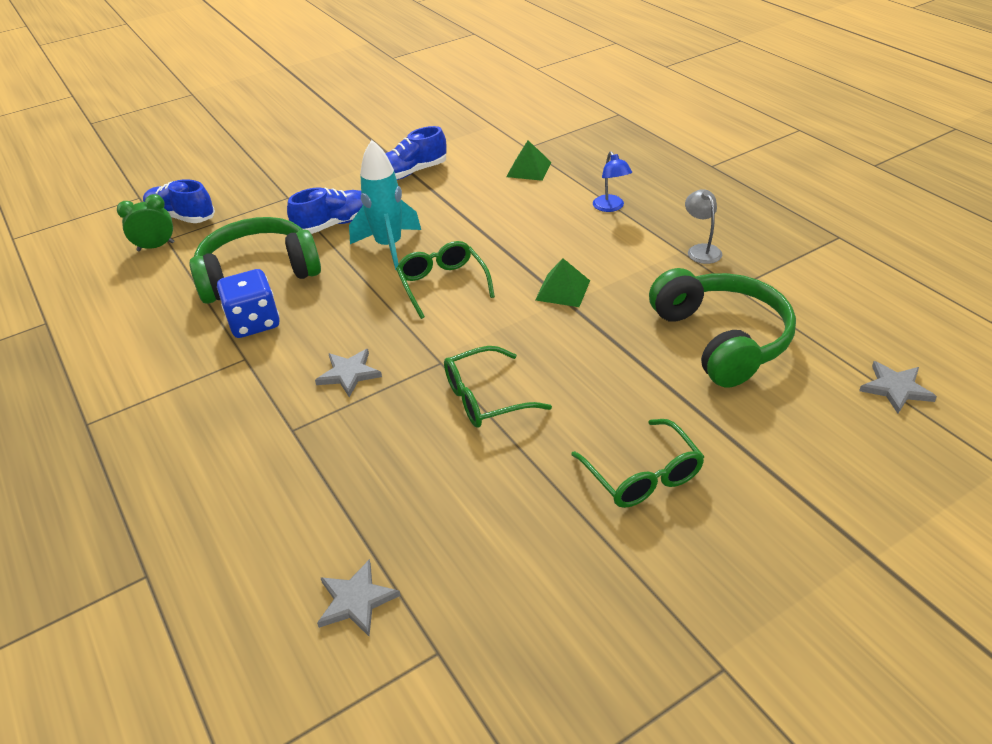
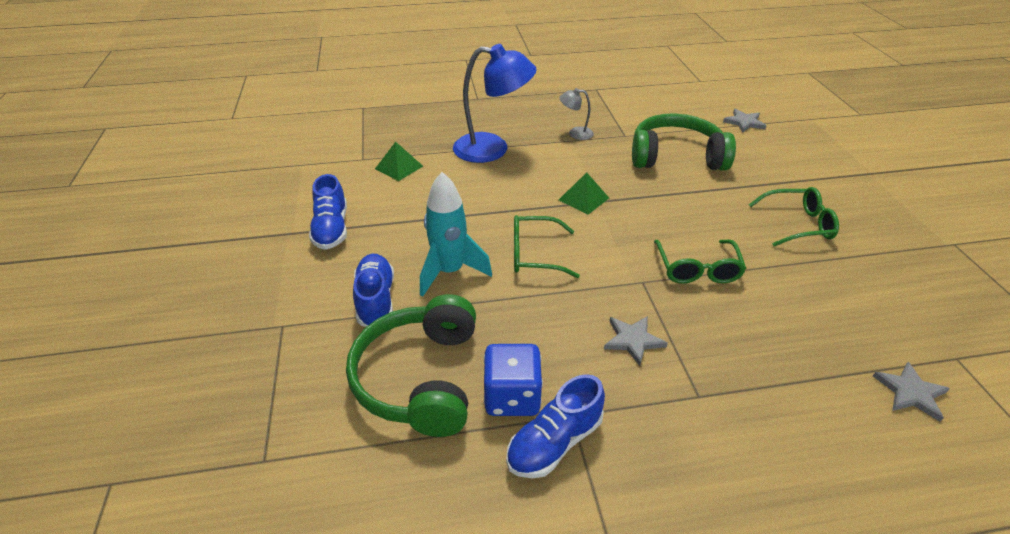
camera: 70 degrees left, 0 degrees up
(156, 246) = (272, 475): green clock -> none
(181, 217) = (222, 436): blue shoe -> blue shoe (554, 442)
(611, 207) = (492, 149): blue lamp -> blue lamp, size x2.14

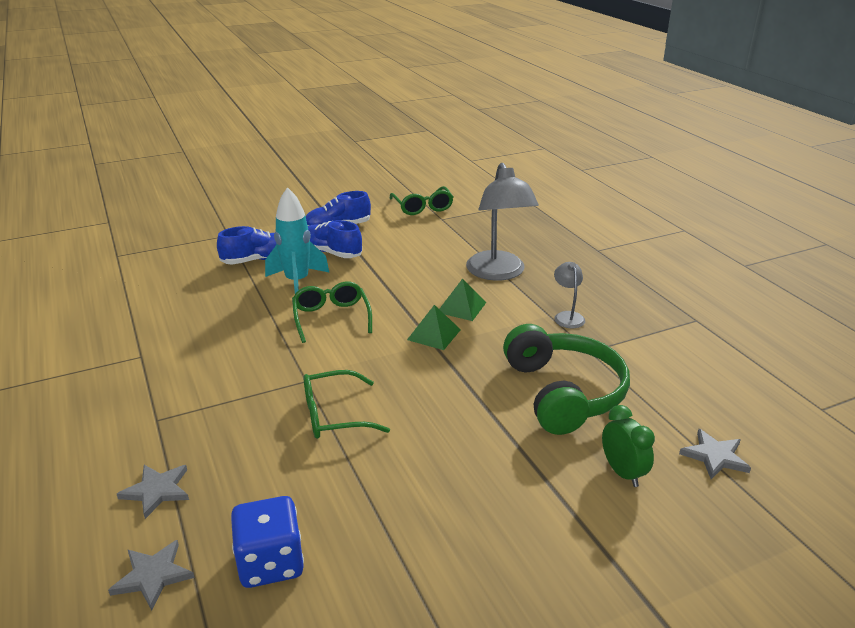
camera: 75 degrees right, 10 degrees down
(399, 167) = (437, 236): green pyramid -> green pyramid (461, 307)
(420, 378) = (180, 290): green headphones -> none
(492, 149) = (498, 273): blue lamp -> grey lamp
(512, 397) = (160, 328): blue dice -> blue dice (270, 563)
(554, 442) = (116, 351): blue shoe -> blue shoe (331, 252)
(633, 340) = (223, 380): grey star -> grey star (157, 491)
(761, 155) = (622, 472): none -> green clock
(798, 224) = (453, 502): green glasses -> green glasses (422, 207)

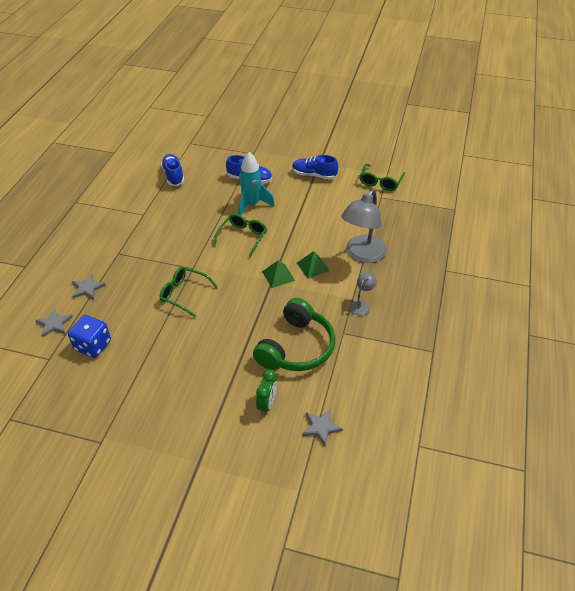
camera: 40 degrees right, 15 degrees up
(331, 252) = (290, 192): blue shoe -> blue shoe (173, 176)

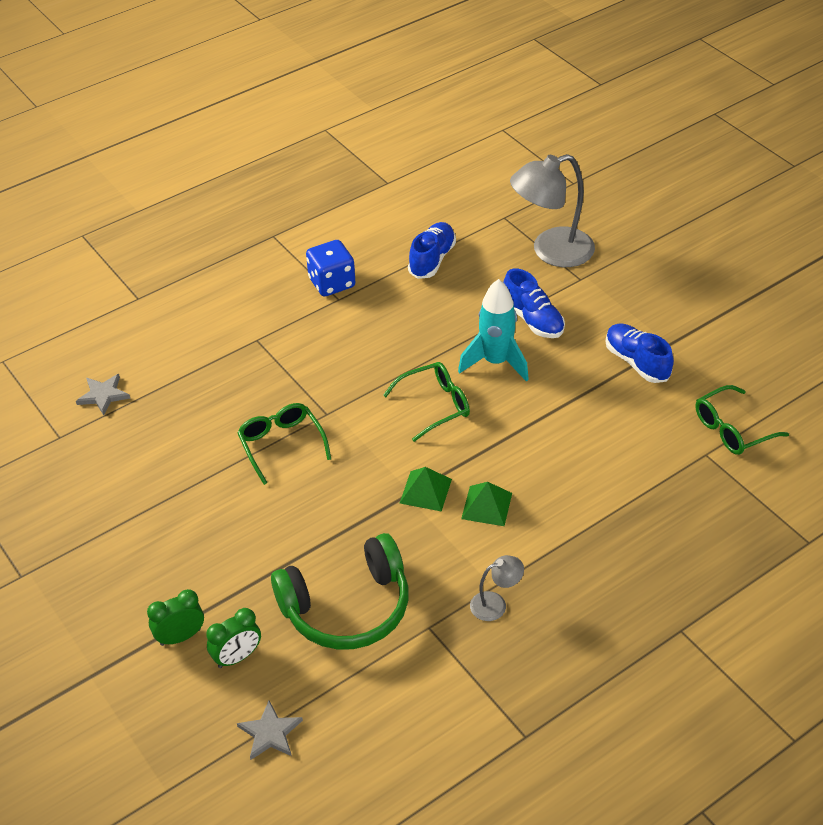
camera: 40 degrees right, 0 degrees up
(87, 288) = (179, 369): grey star -> none
(93, 345) = (118, 450): blue dice -> blue dice (332, 283)
(227, 414) = (180, 637): none -> green clock
(362, 255) = (577, 530): grey lamp -> grey lamp (551, 251)

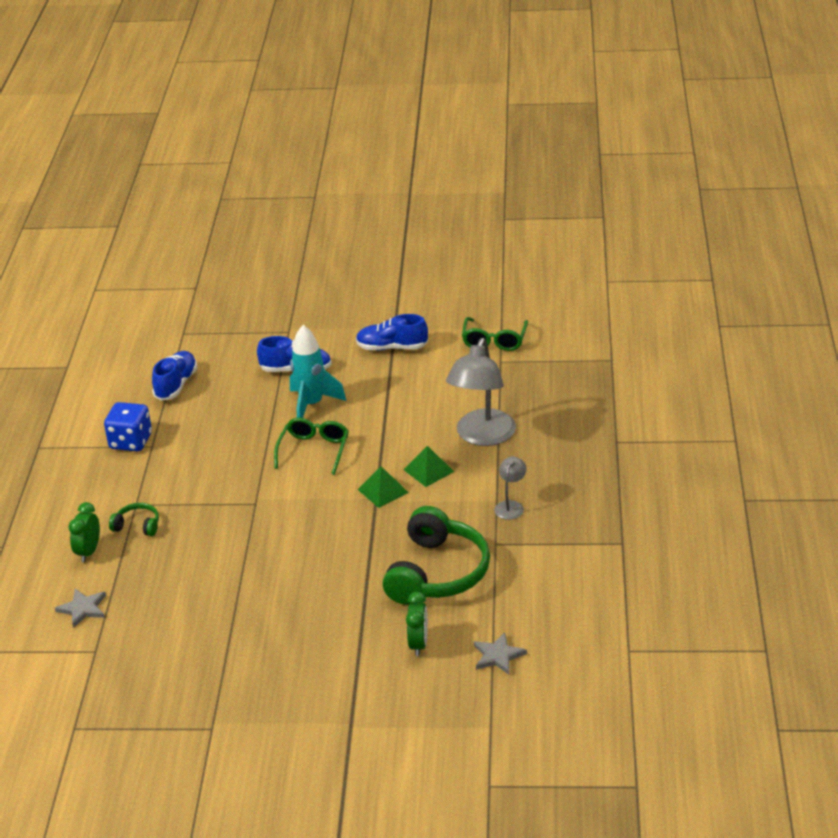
camera: 50 degrees left, 10 degrees down
(180, 637) = (368, 665): green clock -> green clock (88, 552)
(231, 359) = (137, 526): none -> green headphones
(281, 444) = (255, 538): green glasses -> none
(432, 259) = (176, 385): blue shoe -> blue shoe turned 45 degrees clockwise
(551, 251) = (245, 330): grey lamp -> grey lamp (482, 436)

